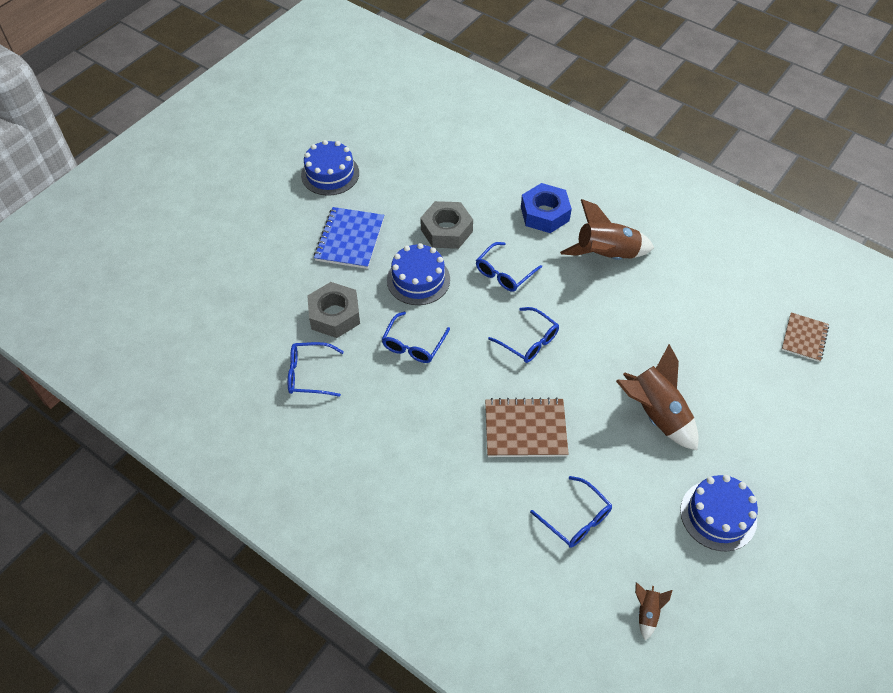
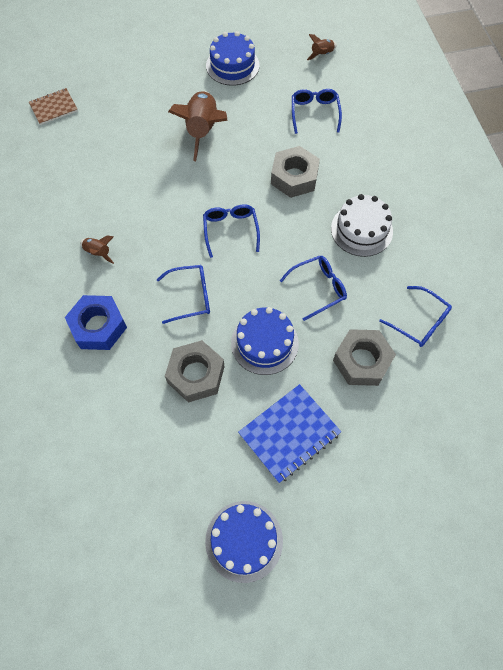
camera: 140 degrees left, 10 degrees up
(419, 421) = (361, 230): none -> white cake
(525, 429) = (294, 177): brown notebook -> grey nut
(606, 255) = (98, 253): brown rocket -> brown rocket, size x0.46

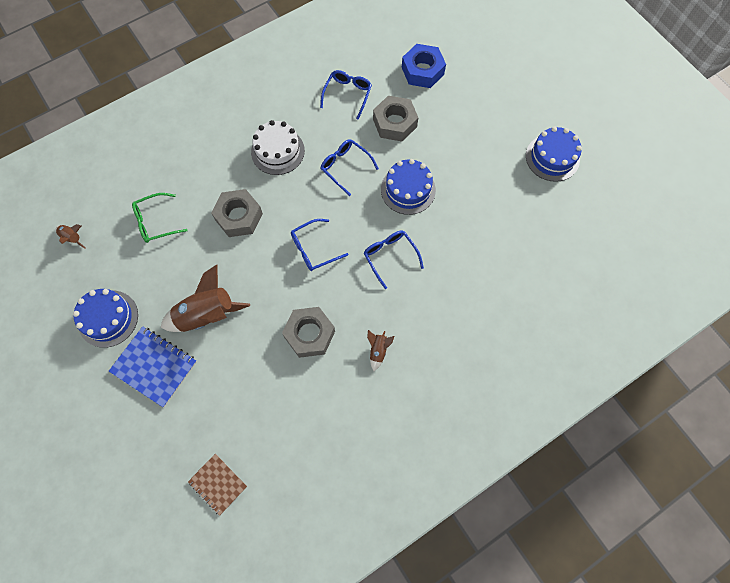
camera: 110 degrees left, 5 degrees up
(98, 326) = (447, 317): blue nut -> blue nut (422, 71)
(196, 374) = (454, 228): grey nut -> grey nut (309, 334)
(289, 433) = (469, 153): blue notebook -> blue notebook (154, 366)
(314, 113) = (156, 222): blue glasses -> green glasses

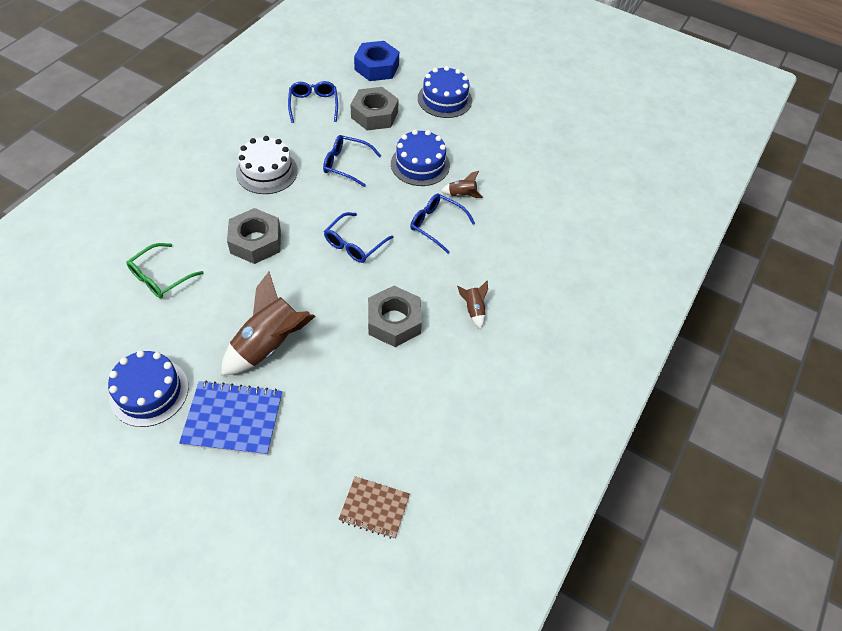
camera: 30 degrees left, 15 degrees down
(73, 238) = (62, 326): brown rocket -> brown rocket (462, 194)
(552, 157) = (536, 100): blue cake -> blue cake (444, 99)

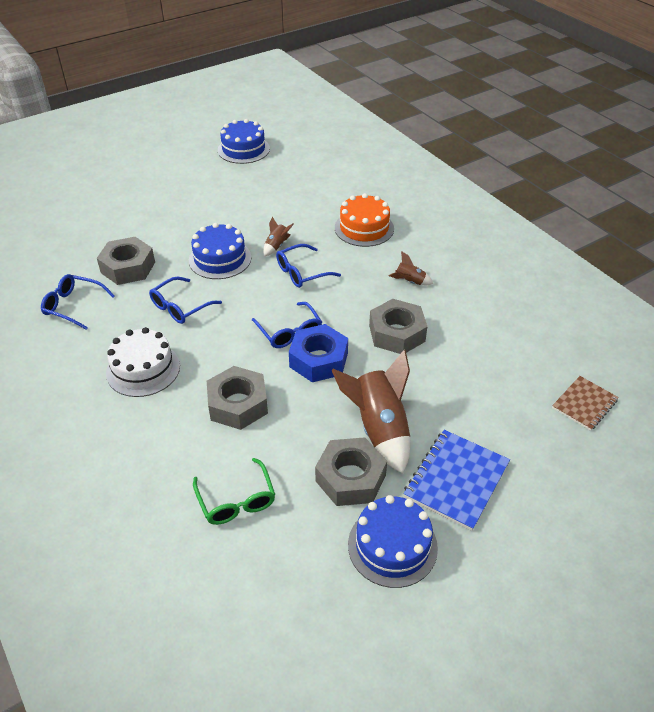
camera: 60 degrees left, 10 degrees down
(207, 342) = (350, 478): none -> grey nut
(376, 67) = (60, 245): blue nut -> blue nut (318, 360)
(444, 99) = (148, 217): blue cake -> blue cake (243, 149)
(532, 248) = (364, 228): none -> orange cake

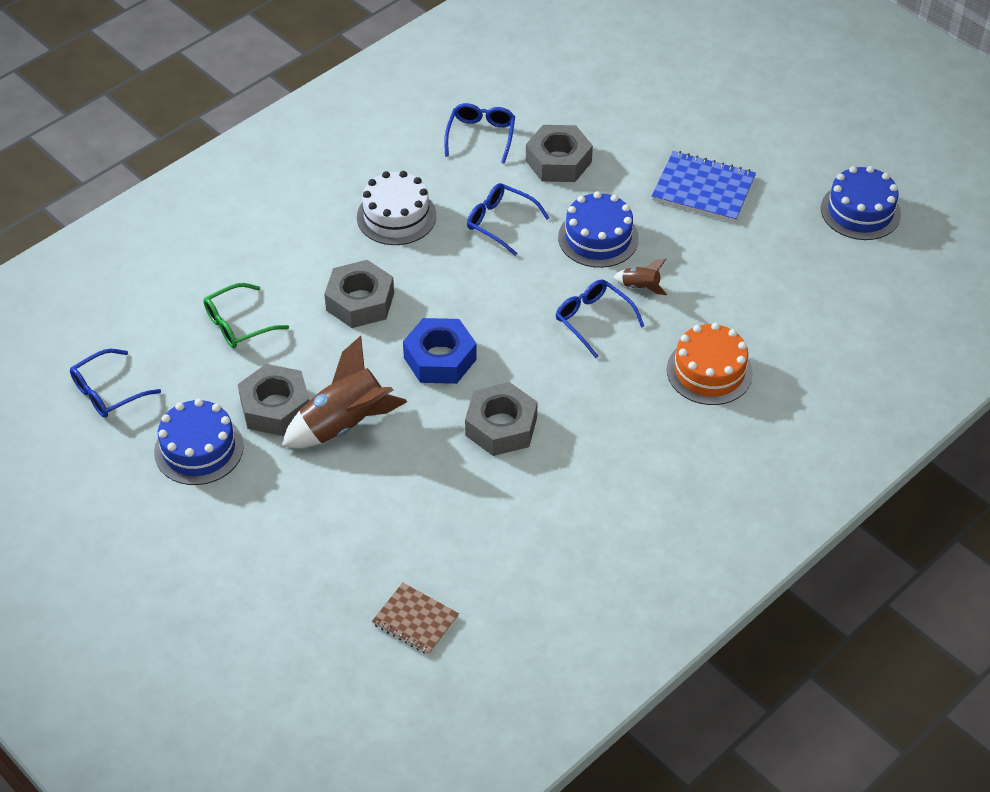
camera: 80 degrees right, 5 degrees up
(289, 332) = (480, 326): blue glasses -> blue glasses (108, 392)
(410, 282) = (604, 432): brown rocket -> none
(456, 480) = (284, 496): blue notebook -> blue notebook (703, 189)

